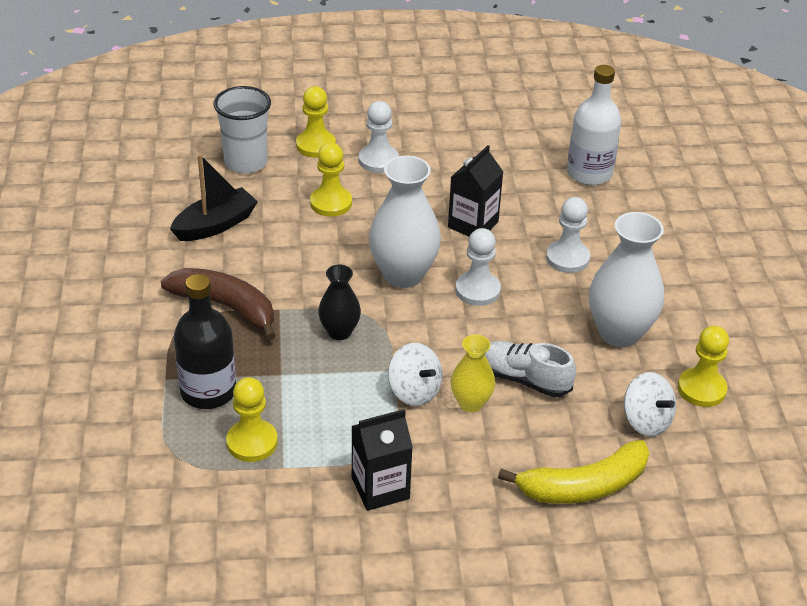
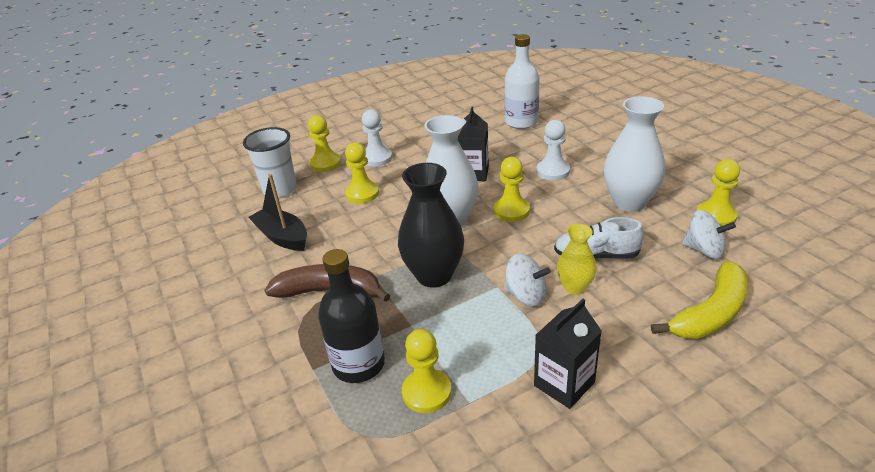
camera: 20 degrees left, 5 degrees down
(215, 225) = (282, 237): black boat -> black boat turned 75 degrees counterclockwise
(339, 332) = (434, 275): black vase -> black vase, size x1.76
(477, 290) = (511, 211): white pawn -> yellow pawn

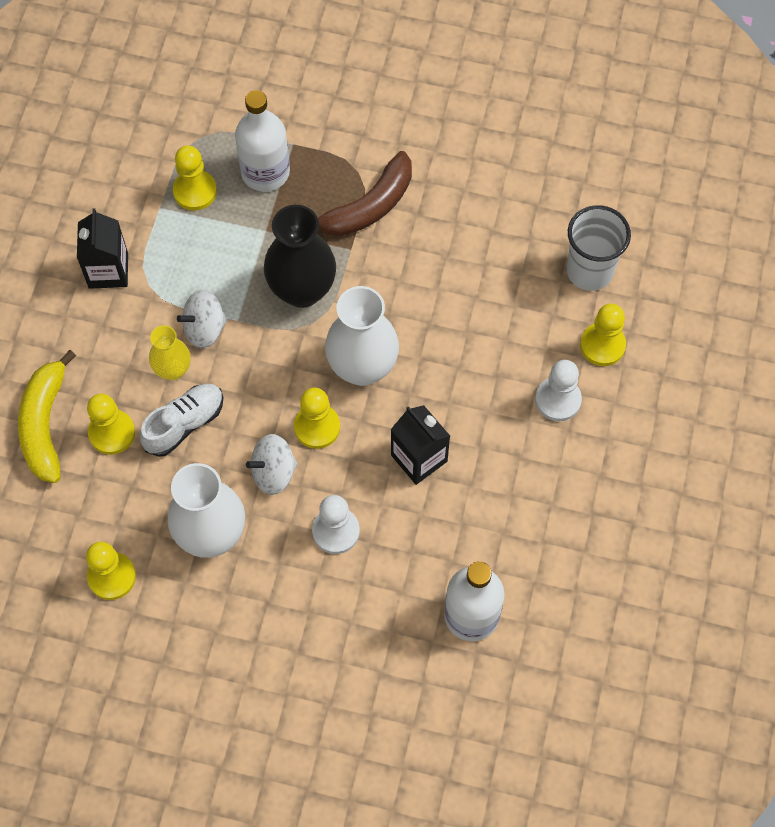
camera: 130 degrees right, 30 degrees up
(282, 237) = (491, 222): black boat -> none
(358, 364) = (265, 172): black bottle -> white bottle
(362, 194) = (496, 333): yellow pawn -> yellow pawn (112, 433)
(704, 250) = (94, 508): white spinning top -> white spinning top (273, 472)

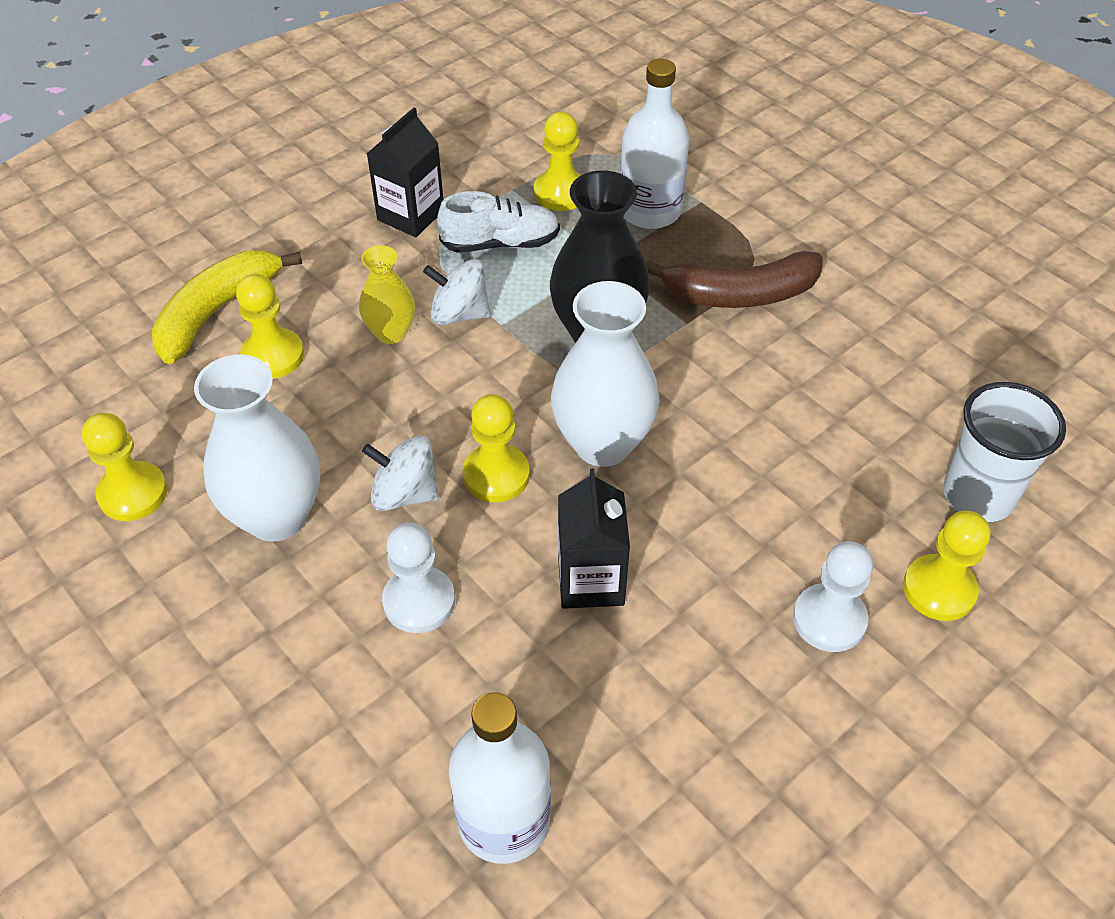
camera: 35 degrees right, 15 degrees down
(184, 424) = (354, 389): white shoe -> white shoe (500, 243)

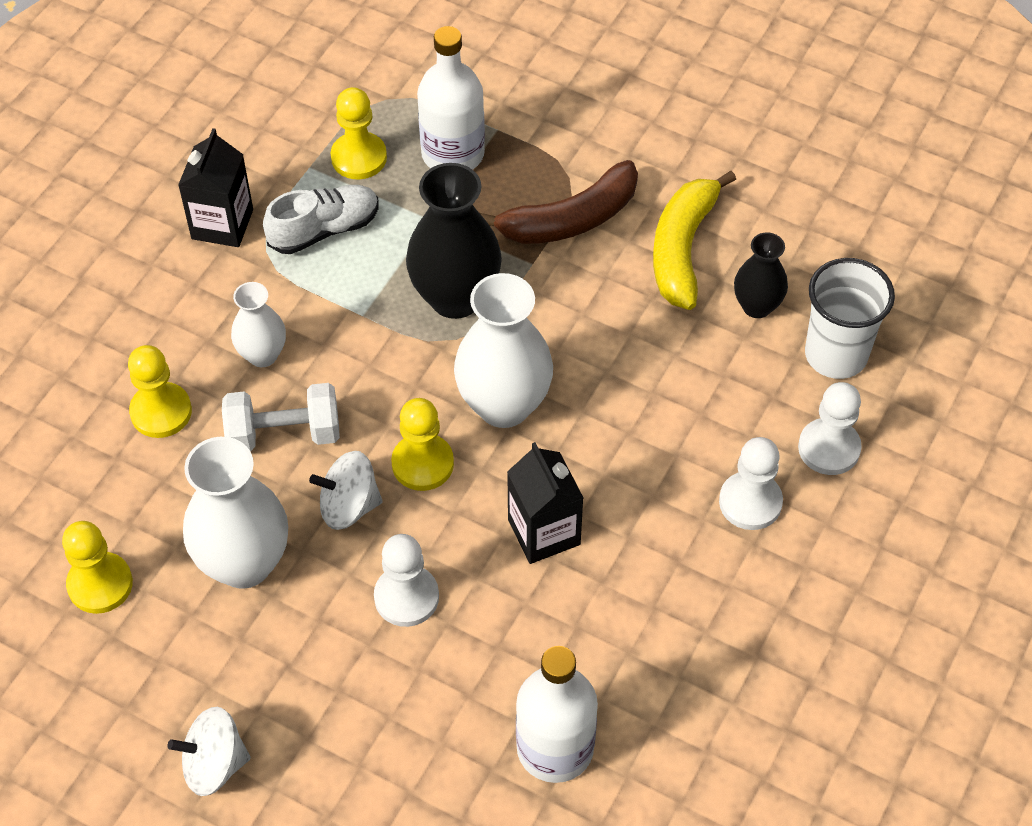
camera: 20 degrees left, 5 degrees up
(217, 312) = (82, 383): yellow banana -> yellow banana (682, 249)
(375, 408) = (284, 434): none -> white dumbbell
(391, 333) = (262, 355): yellow vase -> white vase
(459, 314) = (318, 316): white spinning top -> white spinning top (214, 764)
(905, 424) = (757, 306): none -> black vase
(939, 589) = (829, 448): yellow pawn -> white pawn

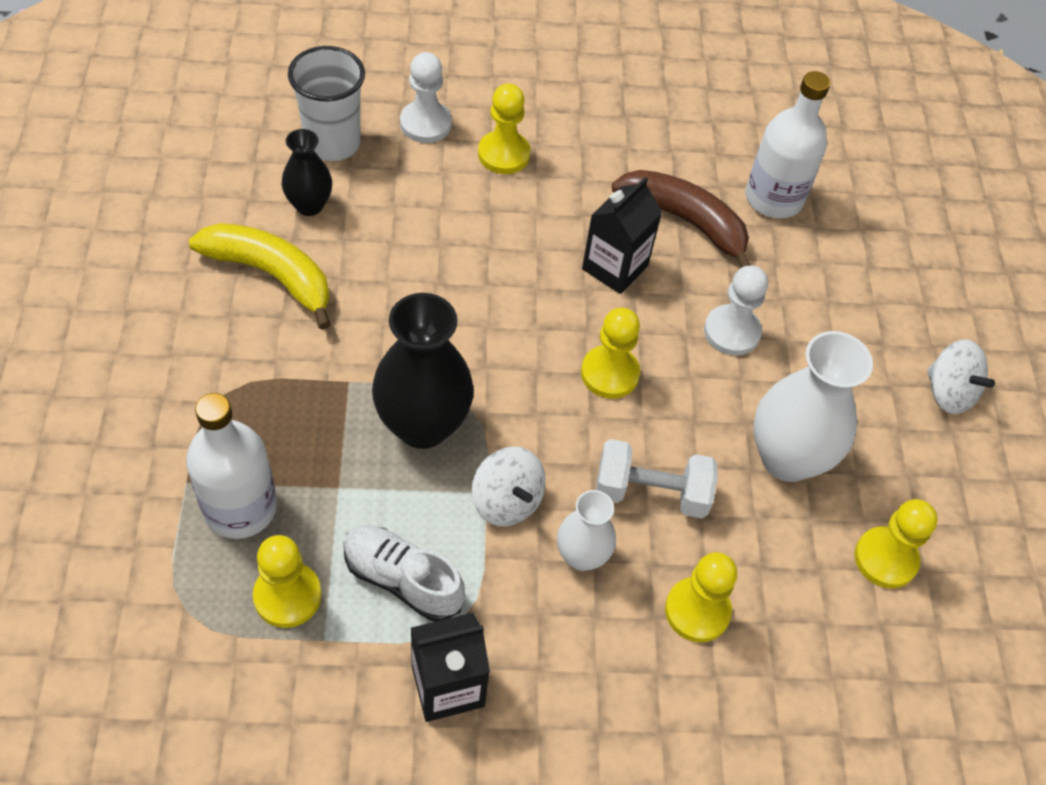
camera: 125 degrees left, 0 degrees up
(284, 434) = (651, 492): white dumbbell -> white dumbbell turned 45 degrees counterclockwise
(349, 506) = (684, 408): white spinning top -> white spinning top (506, 501)
(504, 405) = (516, 340): white vase -> none
(570, 219) = (279, 372): brown banana -> brown banana (685, 221)
(682, 249) = (271, 275): yellow banana -> yellow banana turned 135 degrees counterclockwise
(750, 502) = (503, 154): white pawn -> yellow pawn

